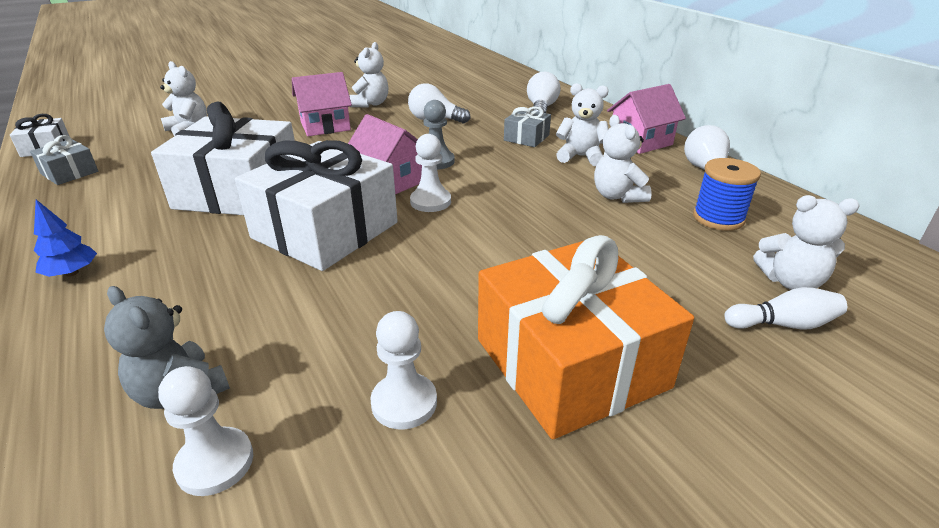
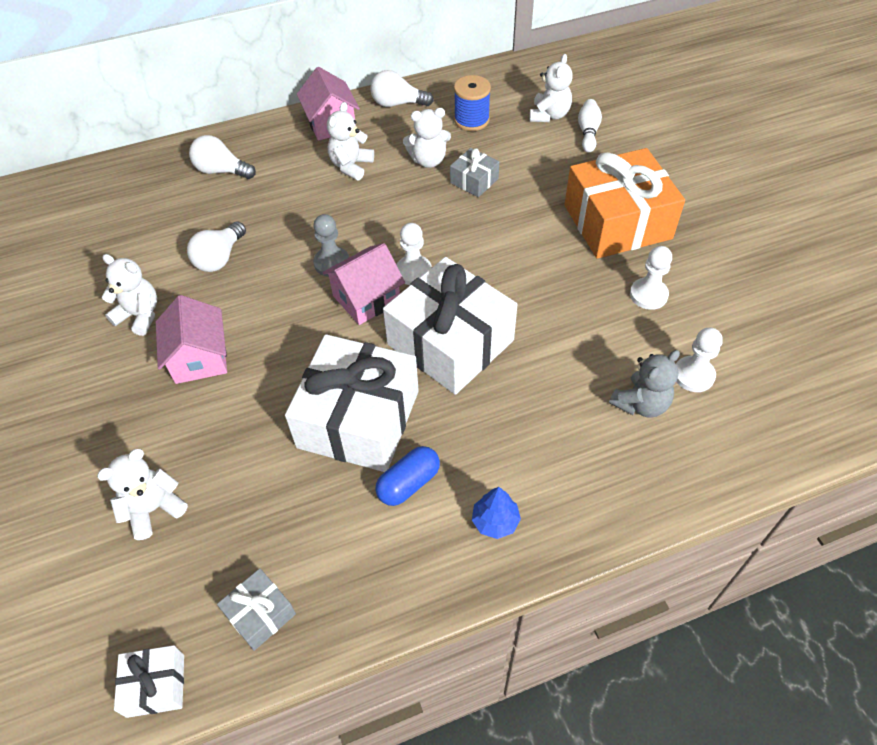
camera: 80 degrees left, 20 degrees up
(151, 221) = (409, 483): none -> blue capsule
(526, 138) = (296, 193): grey gift -> grey gift (474, 181)

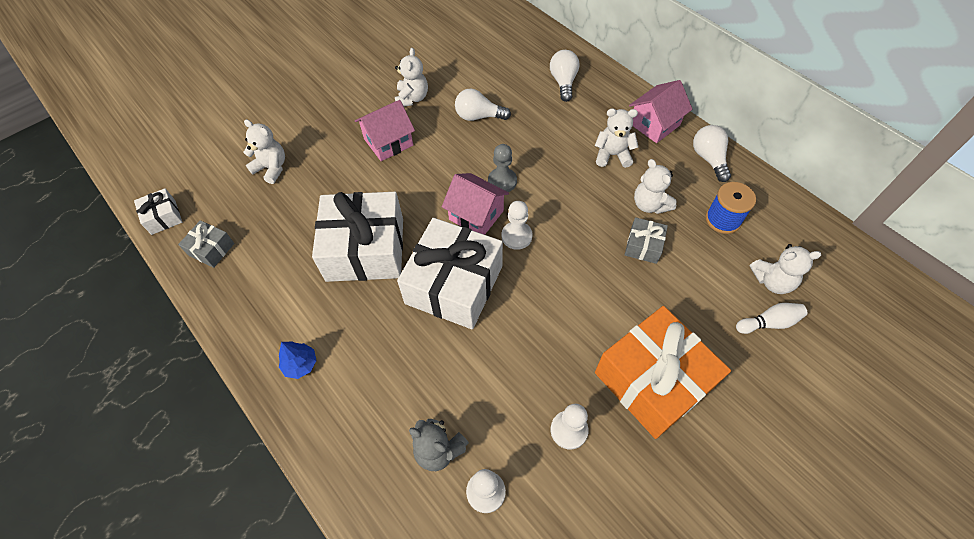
camera: 70 degrees right, 5 degrees up
(409, 483) = (320, 298): blue capsule -> none

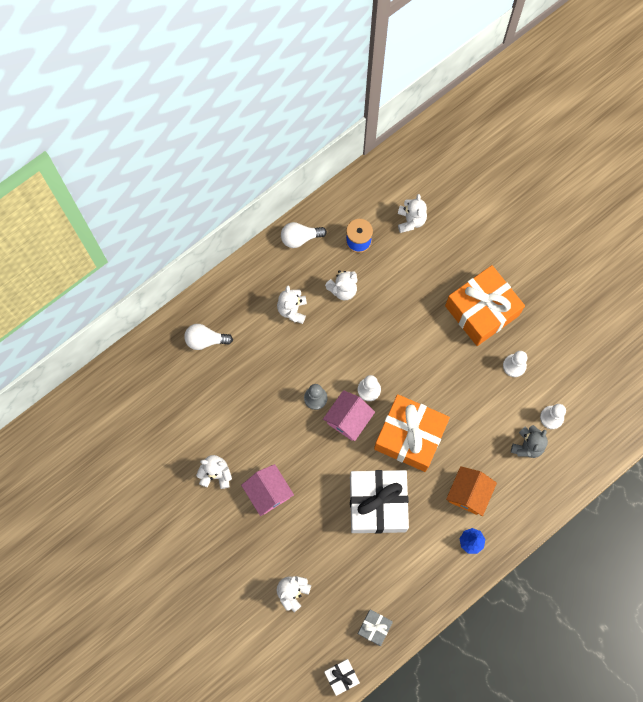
camera: 90 degrees left, 15 degrees up
(369, 361) = (468, 494): none -> orange house
(454, 285) = (410, 436): white gift -> orange gift
(478, 116) = (242, 415): white light bulb -> none
(643, 246) = (380, 300): grey gift -> none
(654, 124) = (261, 272): pink house -> none
(768, 323) = (442, 231): white bowling pin -> none

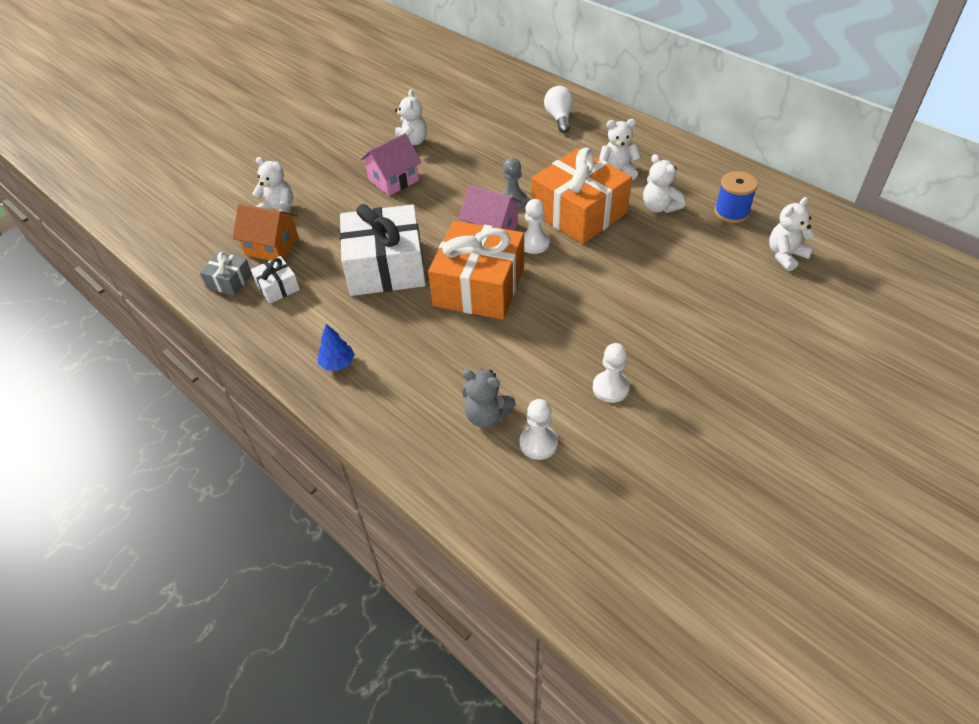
camera: 85 degrees right, 25 degrees down
(300, 238) = (710, 167): white light bulb -> none
(341, 676) = (175, 260): white gift -> white gift (278, 287)
(410, 221) = (785, 255): white teddy bear -> white teddy bear turned 150 degrees clockwise
(468, 494) = (406, 354): orange house -> orange house (272, 246)
(481, 310) = (684, 342): orange gift -> orange gift (579, 212)

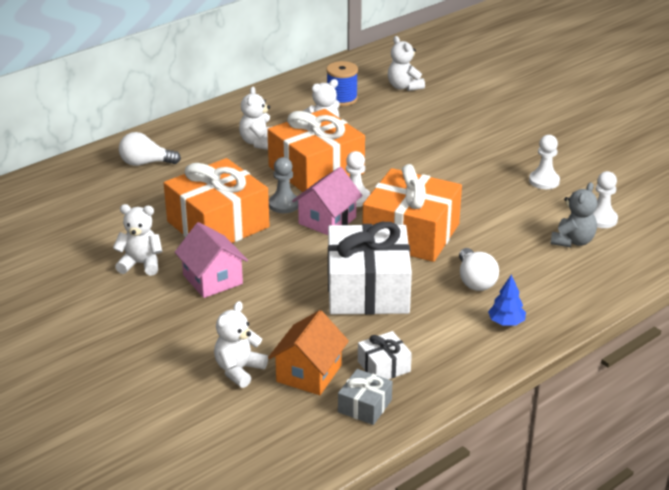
camera: 85 degrees left, 15 degrees down
(404, 337) = (475, 281): none -> white light bulb
(473, 170) = (218, 224): none -> orange gift

